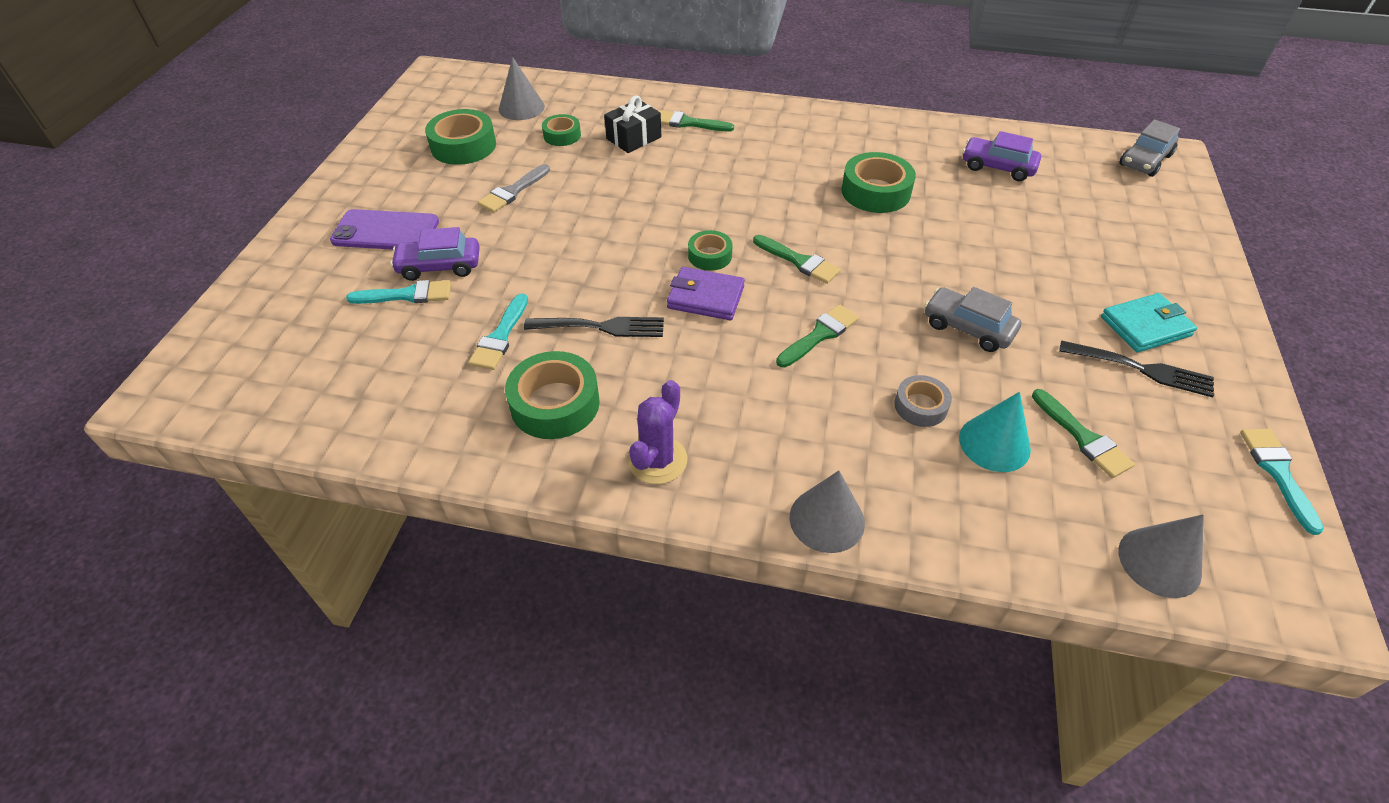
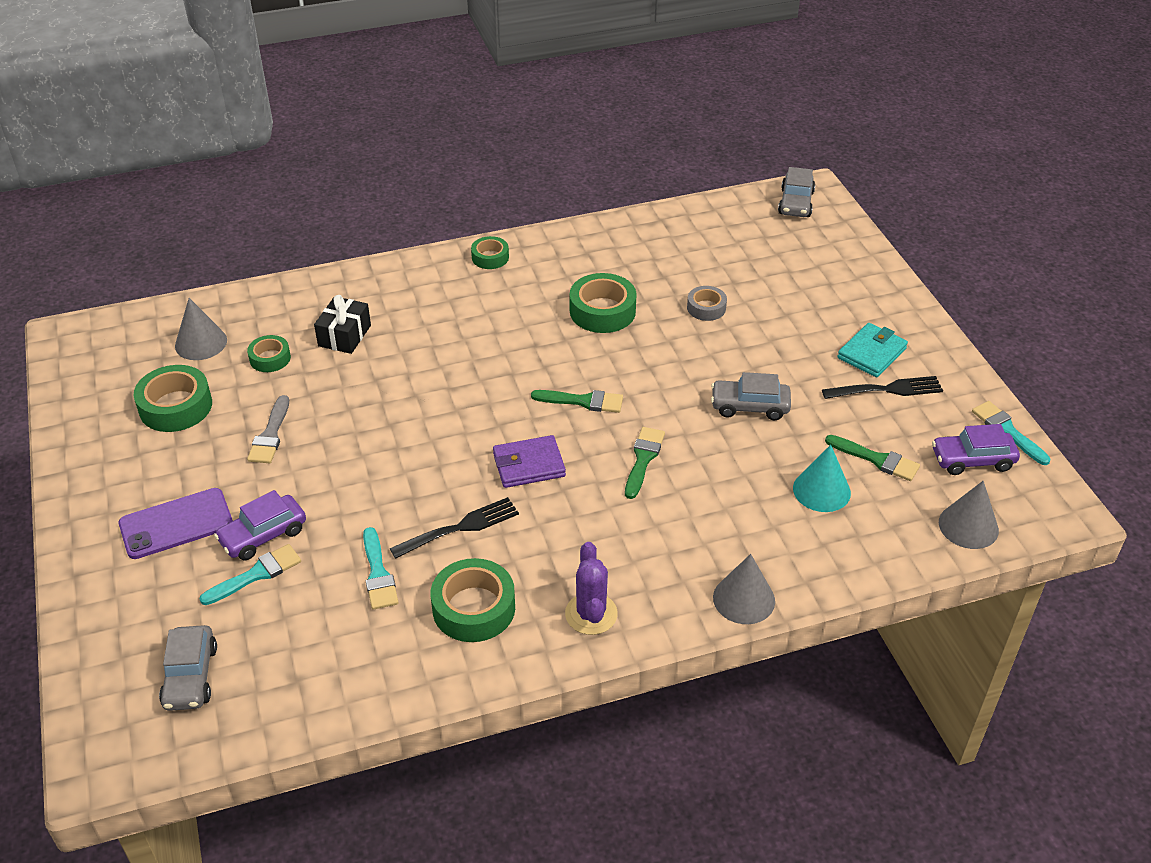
camera: 30 degrees left, 5 degrees down
(287, 355) = (191, 676): none -> grey car
(688, 123) = (385, 301): green brush -> none
(710, 256) = (504, 426): green tape -> green tape (490, 257)
(920, 406) = (754, 484): grey tape -> grey tape (706, 308)
(997, 167) = (686, 250): purple car -> purple car (972, 460)

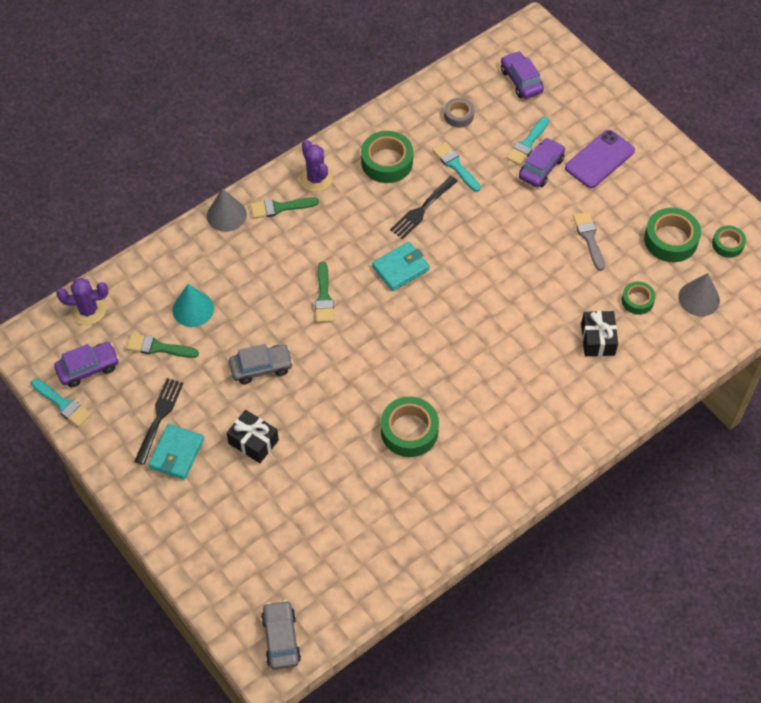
camera: 160 degrees right, 15 degrees up
(191, 676) = (521, 81): grey car -> purple car
(490, 257) = (532, 464): green tape -> green tape (727, 244)
(529, 465) = (400, 268): purple wallet -> turquoise wallet
(583, 401) = (386, 334): green brush -> green brush (280, 207)
(706, 308) = (325, 462): grey tape -> grey tape (458, 115)
(780, 342) = (253, 442): none -> black gift
(886, 389) = (159, 417): black fork -> black fork turned 135 degrees clockwise
(968, 526) = (88, 310): grey cone -> purple cactus

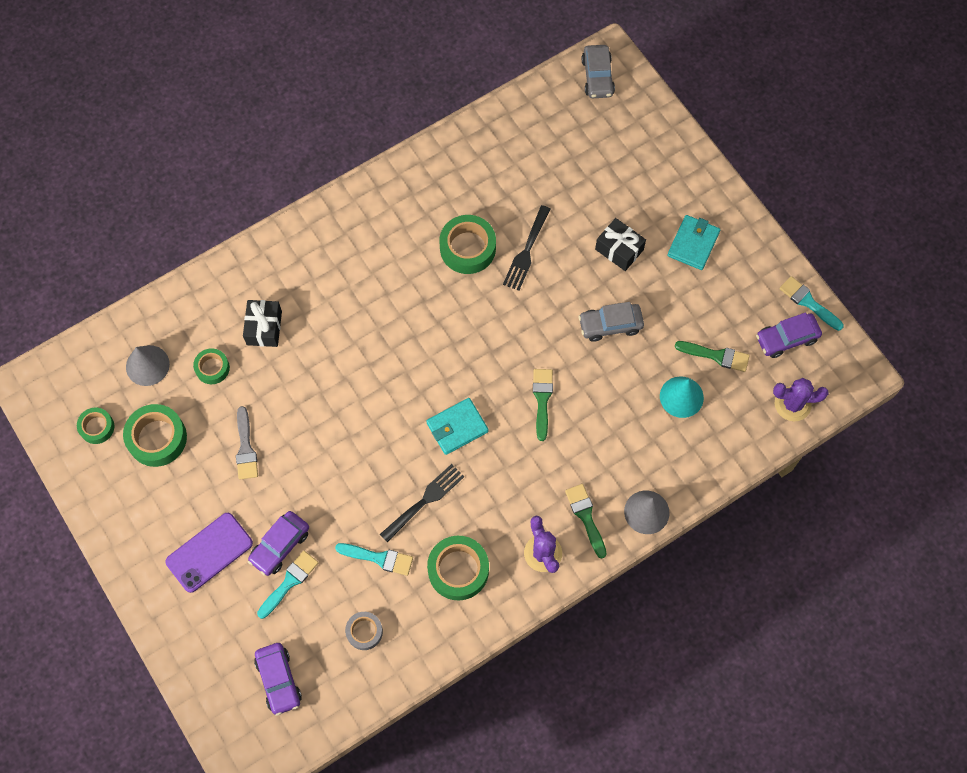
camera: 175 degrees left, 10 degrees up
(159, 417) = (711, 281): black fork -> black fork (526, 251)
(280, 207) = (586, 517): green brush -> green brush turned 105 degrees counterclockwise
(455, 165) = (379, 558): turquoise brush -> turquoise brush turned 45 degrees counterclockwise

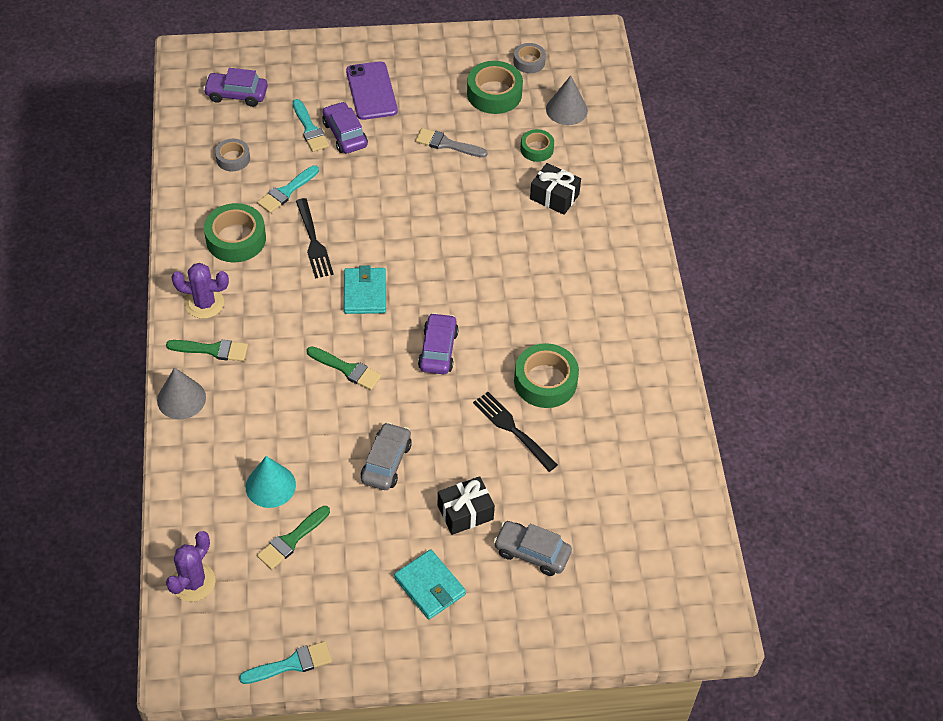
camera: 115 degrees right, 15 degrees down
(97, 427) = (529, 62): green tape -> grey tape
(597, 77) = (693, 599): grey car -> grey car (532, 553)
(786, 338) = (265, 617): purple car -> purple car (438, 350)

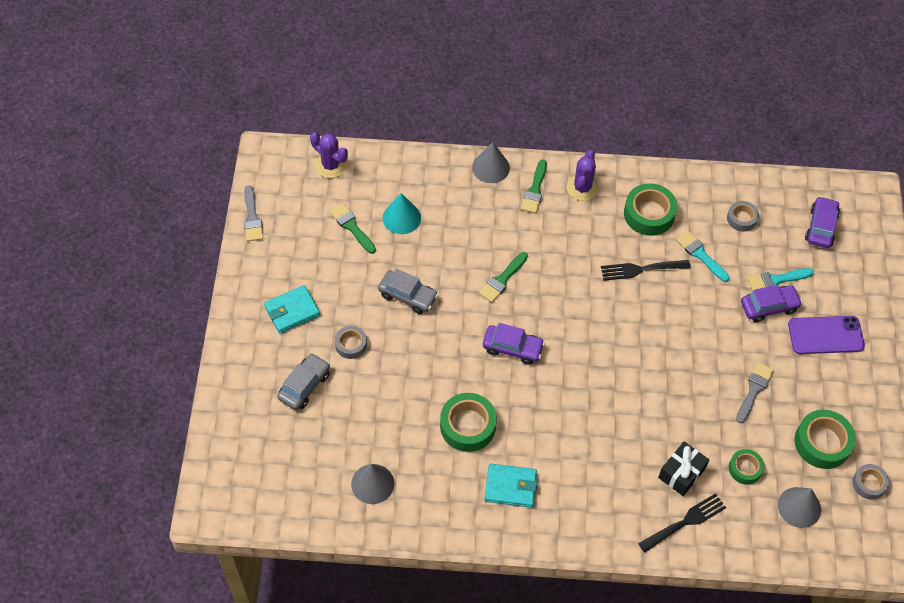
camera: 100 degrees right, 5 degrees up
(291, 664) = (252, 218): turquoise brush -> grey brush
(365, 293) = (580, 301): turquoise wallet -> turquoise wallet (510, 487)
(465, 512) = (351, 344): black gift -> grey tape
(512, 429) = (423, 392): black fork -> black fork (685, 522)
(638, 462) = (372, 483): none -> grey cone

